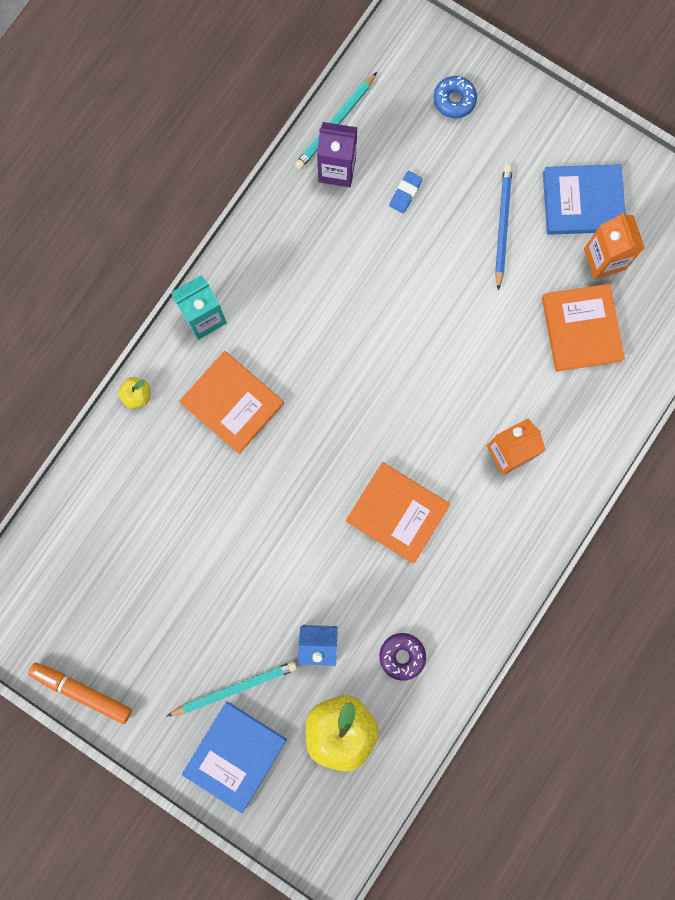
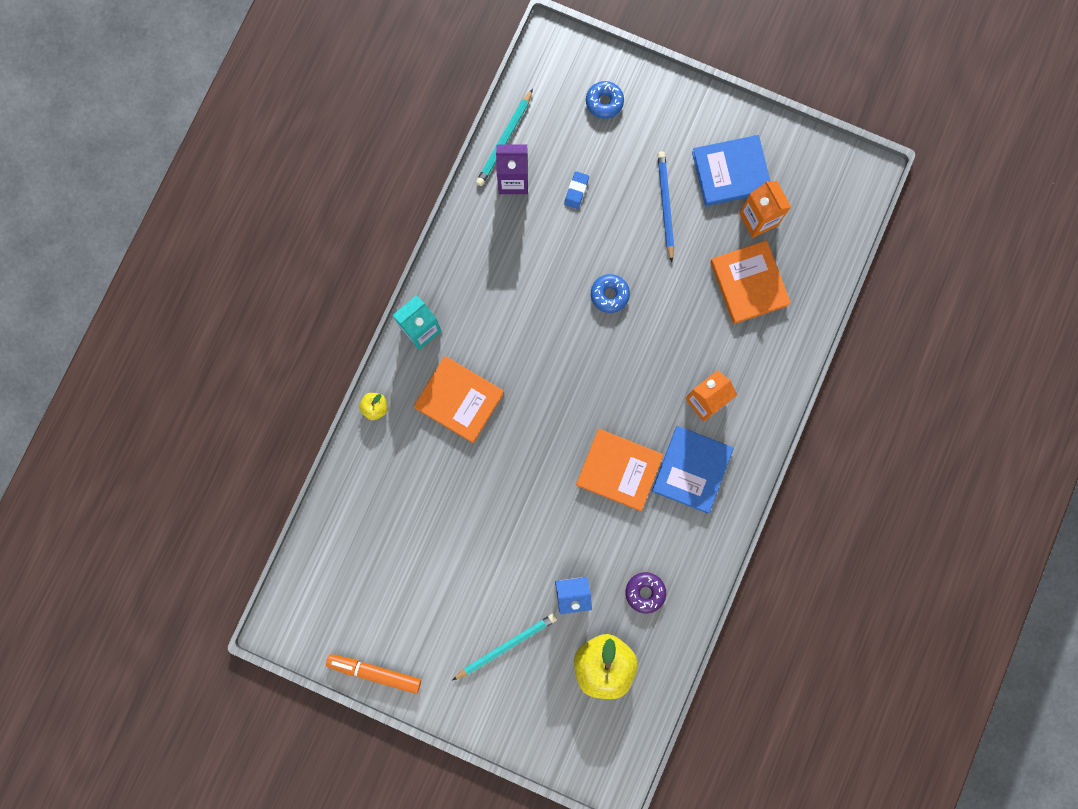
camera: 10 degrees left, 0 degrees up
(235, 755) = (517, 703): blue book -> blue book (692, 470)
(422, 315) = (609, 295): none -> blue donut

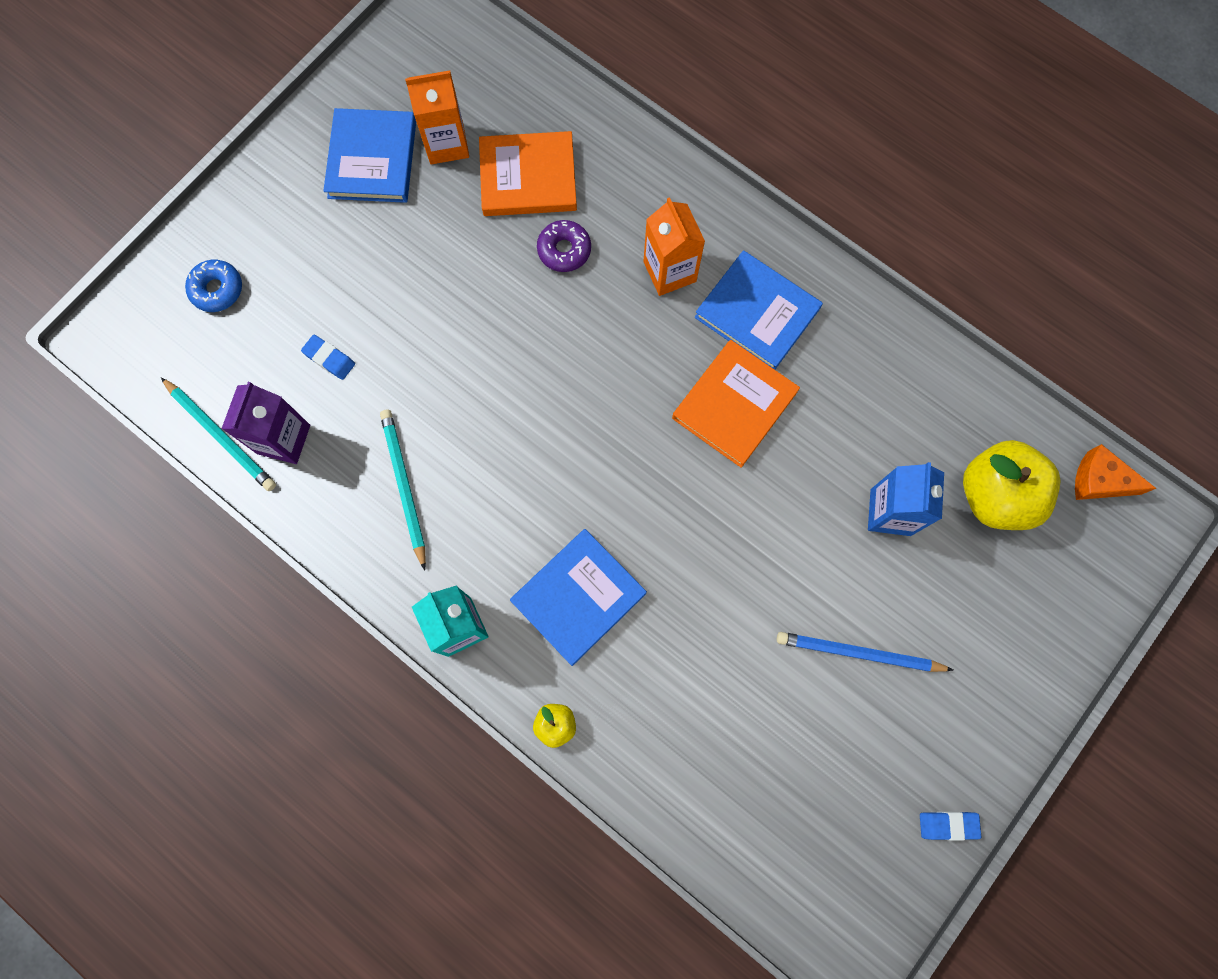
camera: 75 degrees left, 5 degrees down
(375, 672) = (948, 825): orange marker -> blue eraser
(459, 400) = (578, 597): orange book -> blue book
(506, 646) = (945, 621): turquoise pencil -> turquoise pencil (404, 486)
(609, 295) = (489, 354): blue donut -> none
(634, 737) = (1099, 481): none -> orange cheese
(645, 592) = (908, 415): purple donut -> purple donut (564, 250)
(665, 205) = (389, 251): blue pencil -> blue pencil (859, 653)

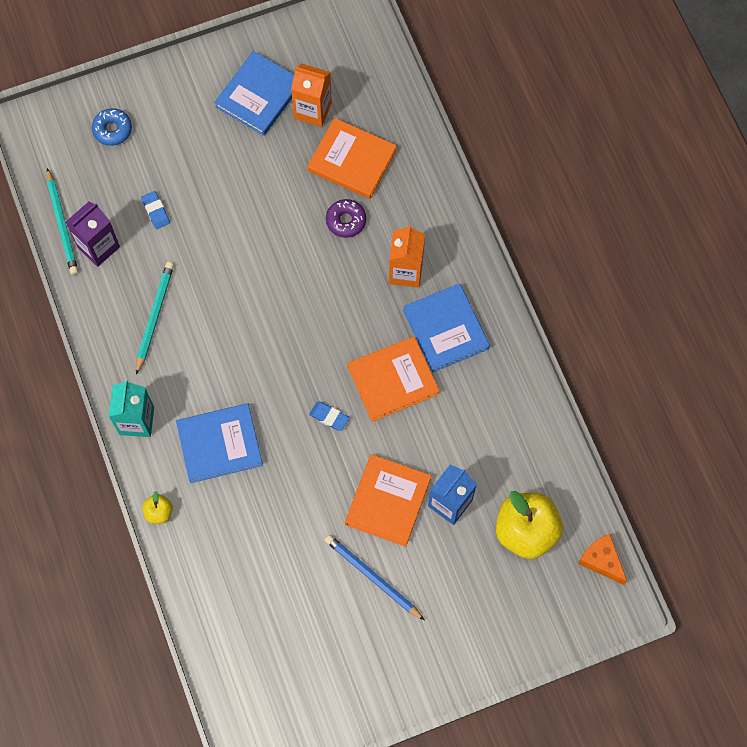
camera: 30 degrees right, 5 degrees down
(818, 551) = (388, 501): none -> orange book
(948, 825) = (361, 710): blue eraser -> blue eraser (329, 417)

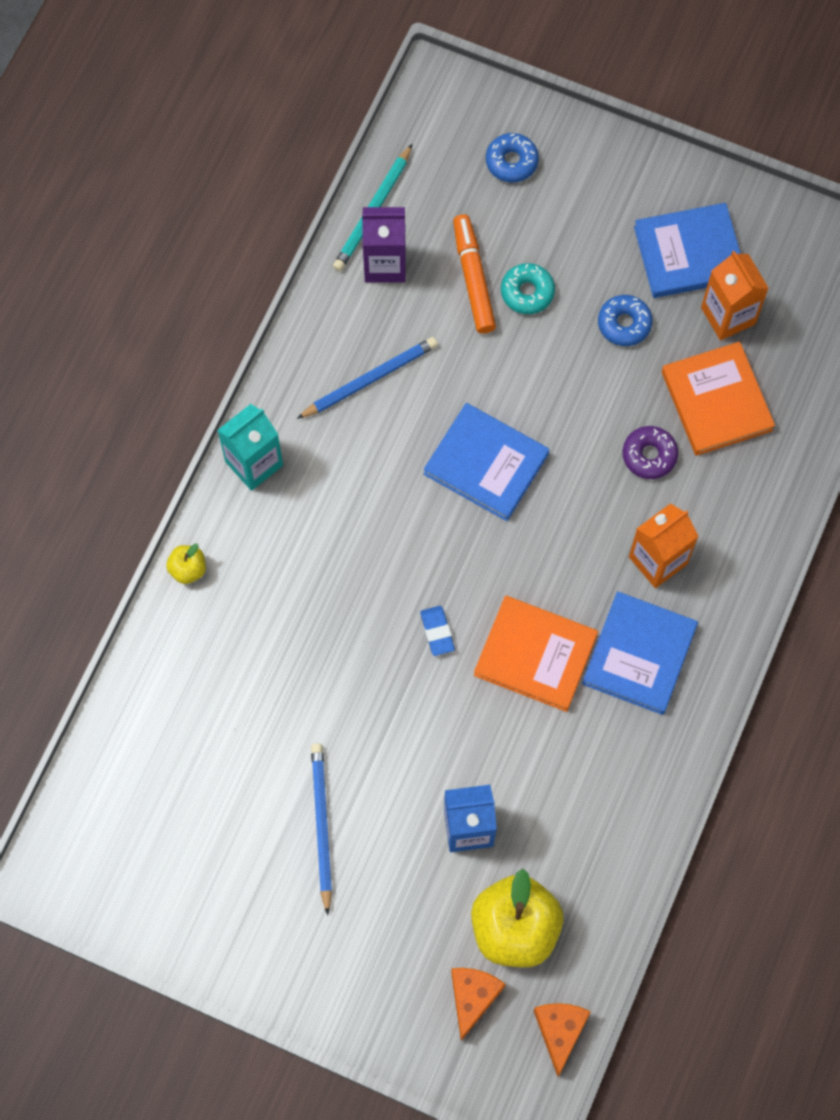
camera: 45 degrees right, 0 degrees up
(154, 317) = (369, 379): turquoise pencil -> blue pencil
(156, 211) = (473, 278): blue eraser -> orange marker
(193, 192) = (527, 292): none -> turquoise donut
(219, 444) = (308, 559): blue book -> blue book (486, 464)
(262, 163) = (624, 324): none -> blue donut
(388, 501) = (410, 767): orange book -> none
(541, 588) = (472, 997): none -> orange cheese

